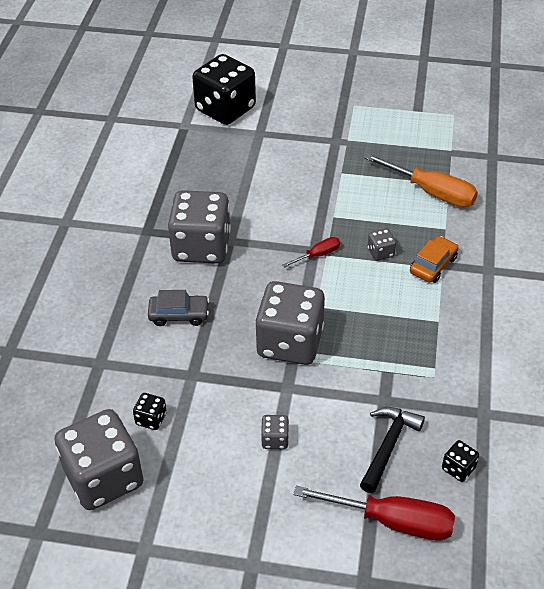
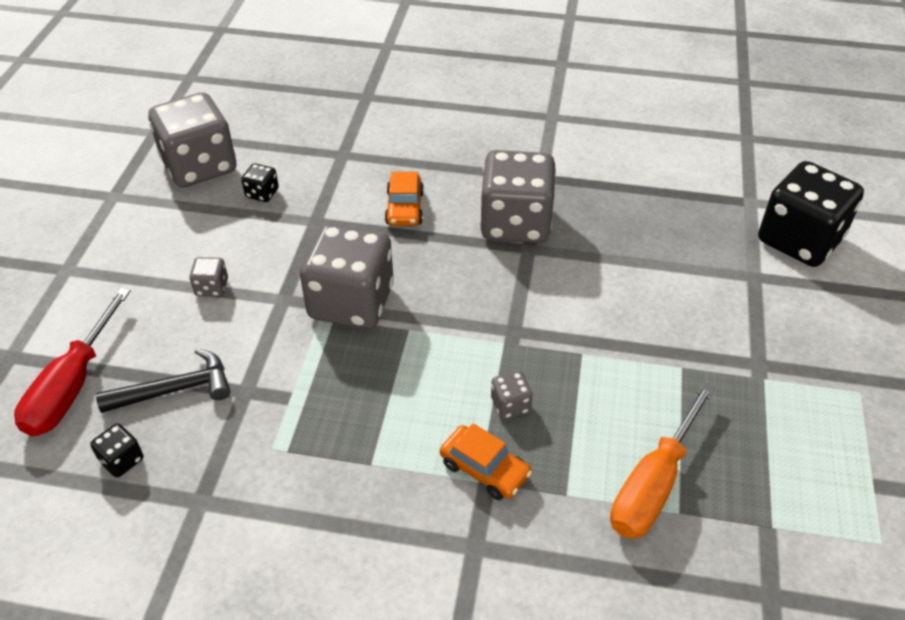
camera: 90 degrees right, 0 degrees up
(179, 315) = (404, 208): grey car -> orange car
(318, 255) = (503, 334): red screwdriver -> none
(388, 446) = (175, 389): black hammer -> black hammer turned 45 degrees counterclockwise

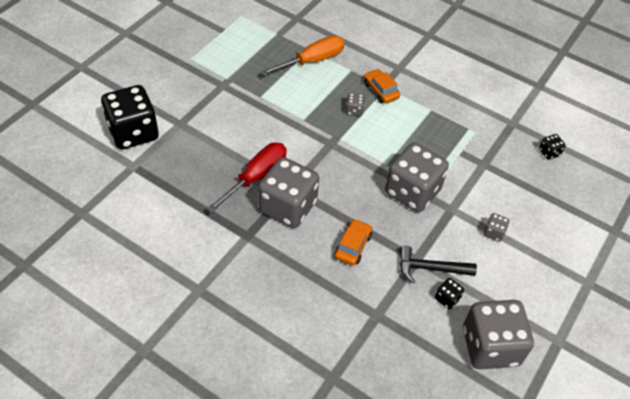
camera: 160 degrees left, 5 degrees up
(73, 385) = (577, 199): red screwdriver -> red screwdriver (256, 177)
(175, 389) = (521, 177): black hammer -> black hammer (430, 268)

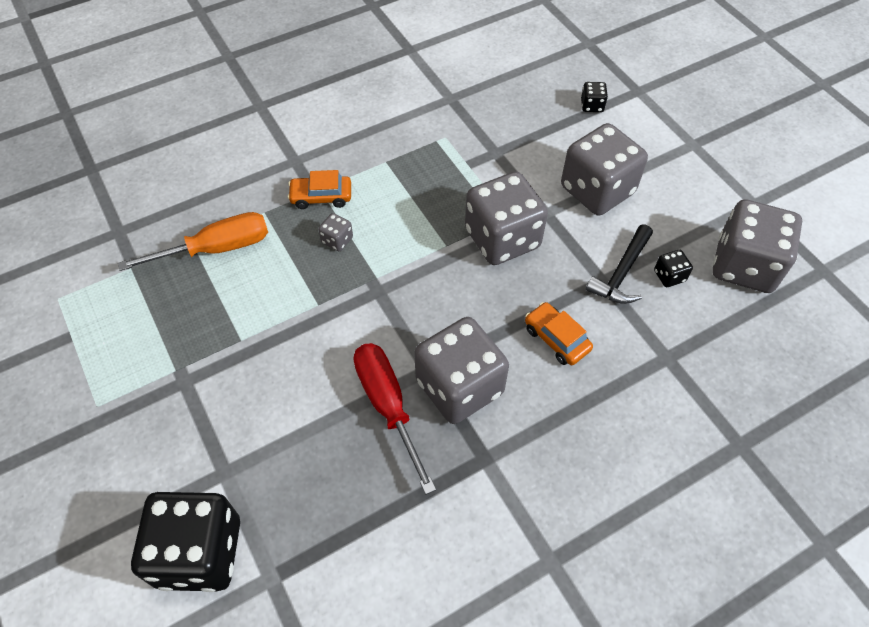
camera: 60 degrees left, 5 degrees up
(312, 61) = (216, 249): orange screwdriver -> orange screwdriver turned 75 degrees clockwise
(494, 233) = (597, 190): grey dice -> grey dice, size x2.43
(549, 152) = (510, 89): black dice -> black dice (592, 106)

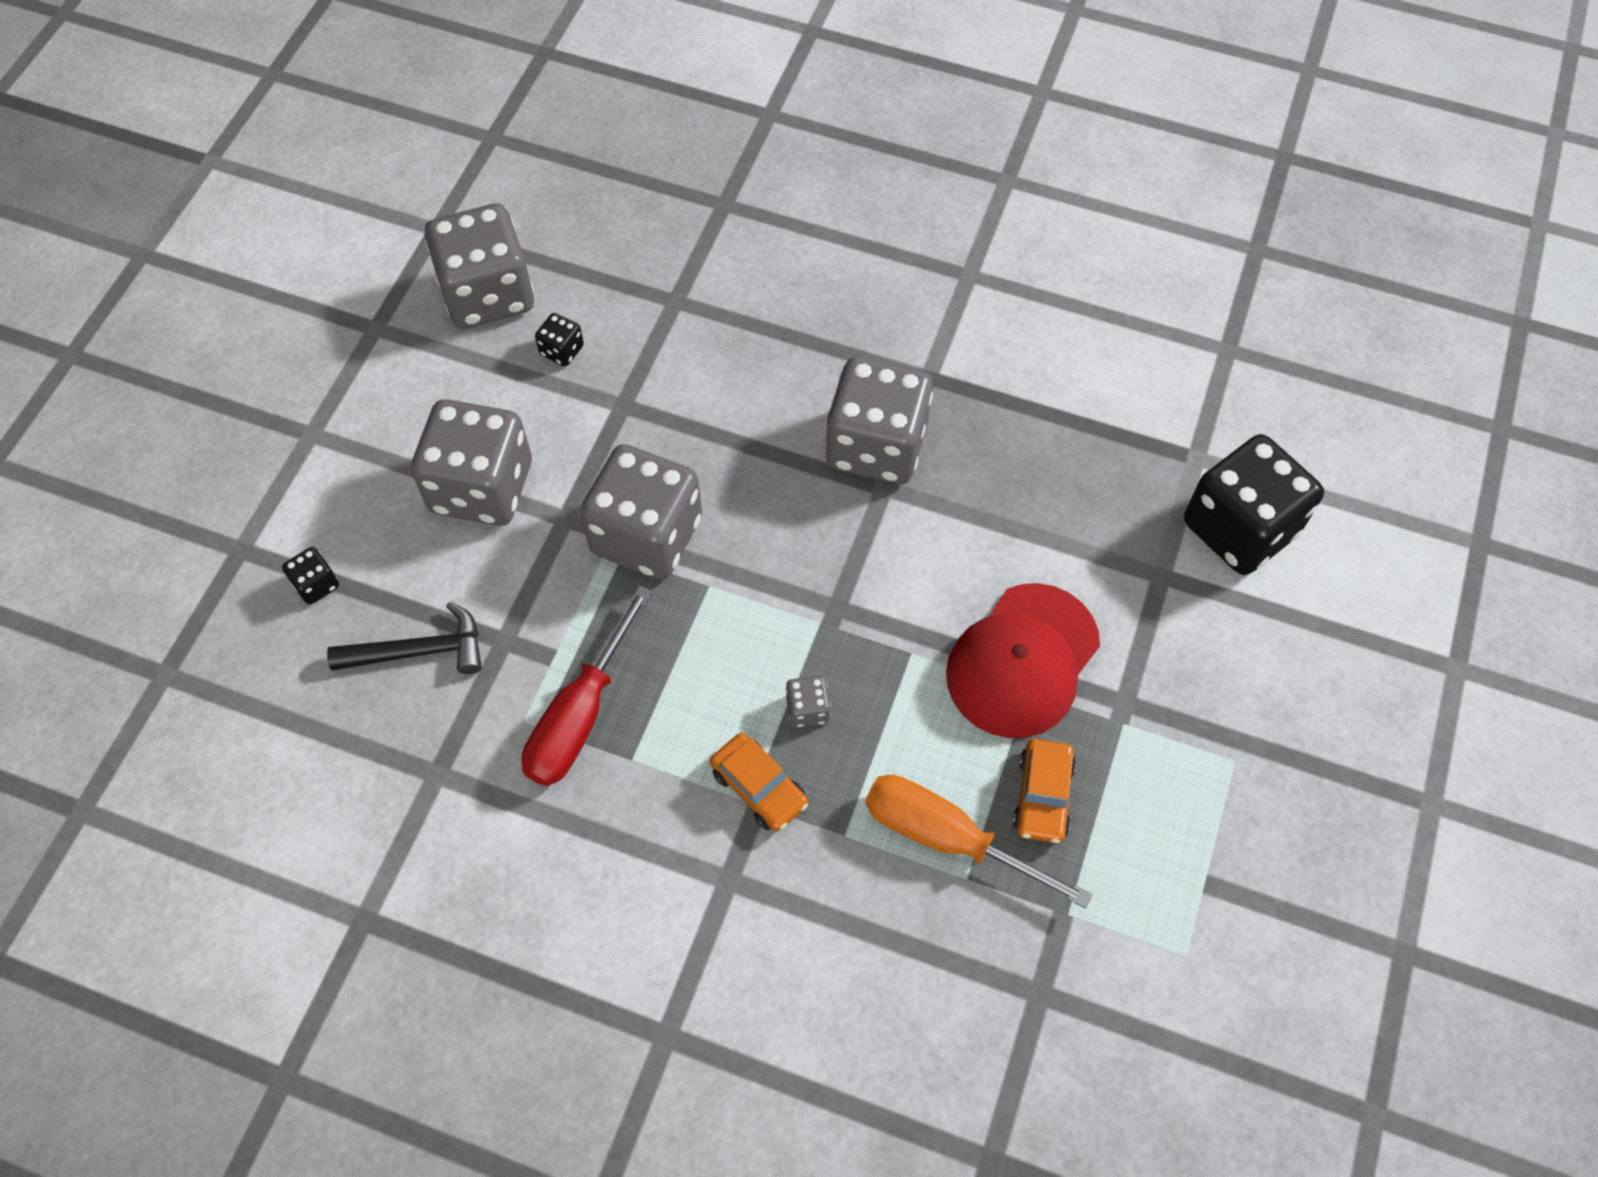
camera: 130 degrees left, 5 degrees up
(258, 352) = (1022, 661): none -> red cap
(388, 406) = (957, 491): red screwdriver -> red screwdriver (581, 714)
(556, 338) = (739, 401): orange car -> orange car (1042, 796)
(621, 273) = (595, 394): black hammer -> black hammer (419, 651)

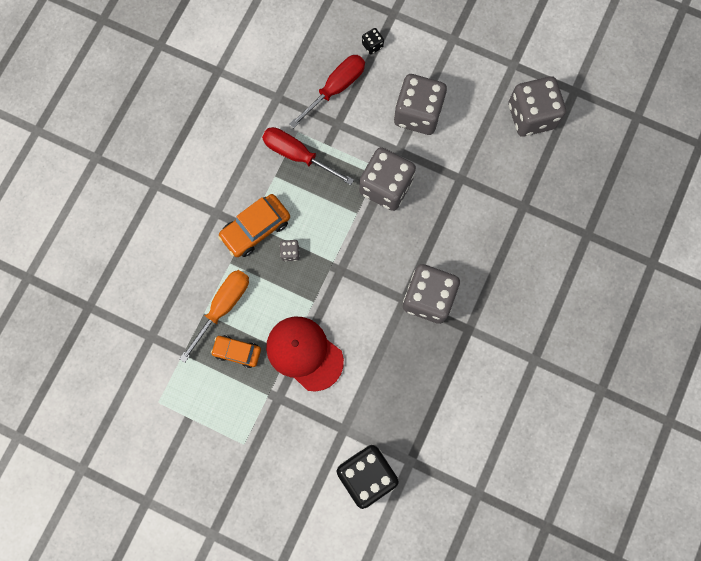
camera: 95 degrees right, 15 degrees up
(419, 651) = (335, 89): black hammer -> red screwdriver
(562, 350) = (495, 150): black dice -> none
(759, 787) = (255, 228): orange car -> orange car, size x1.54

